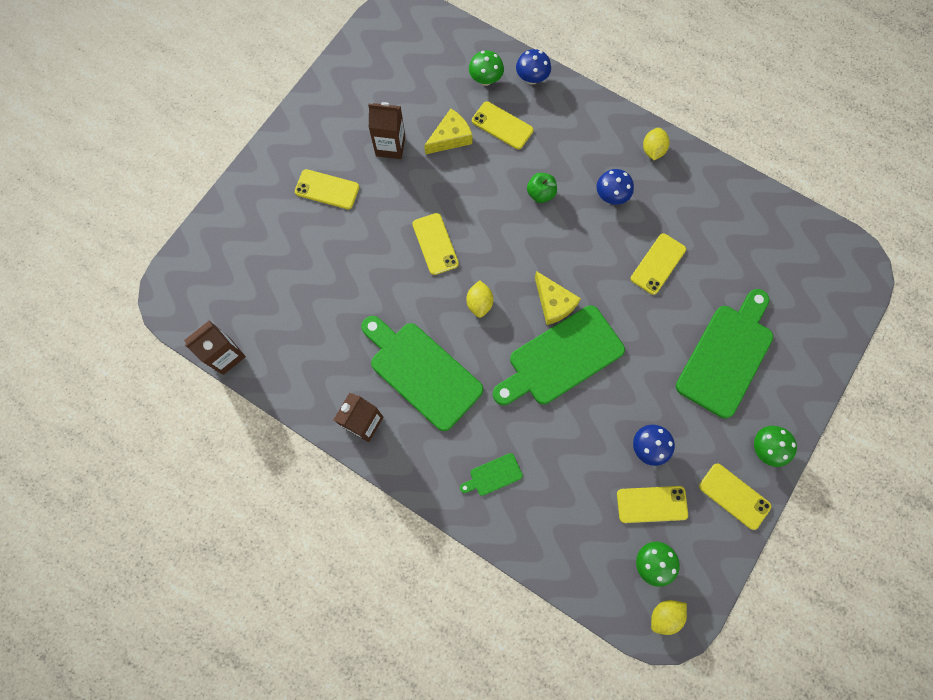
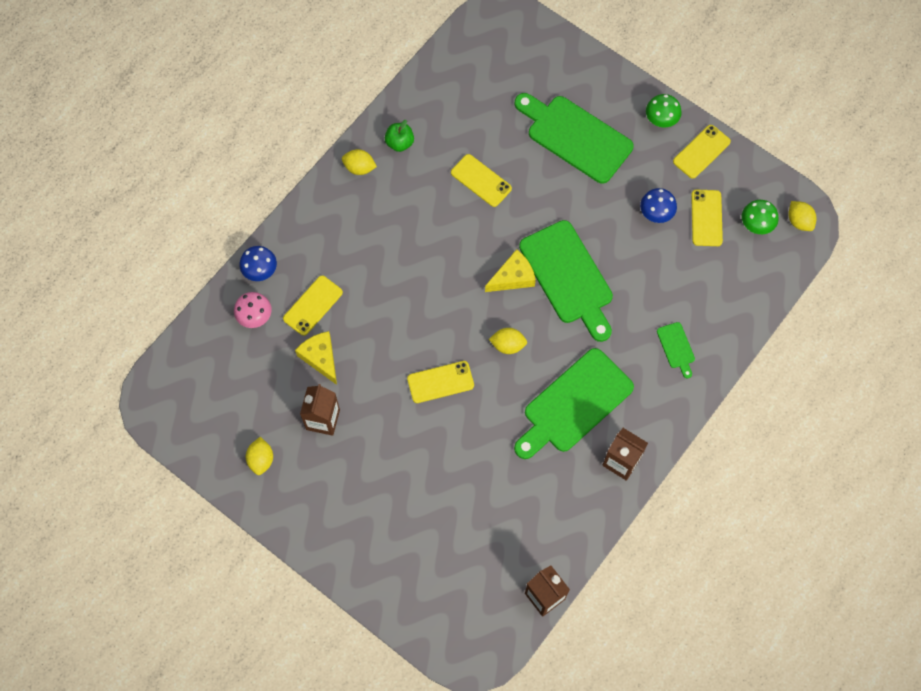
camera: 85 degrees left, 5 degrees down
(327, 189) = (367, 488): yellow phone -> none
(349, 101) = (261, 459): none -> yellow lemon
(485, 80) = (255, 317): green mushroom -> pink mushroom
(540, 194) = (395, 276): green apple -> green apple (399, 143)
(611, 196) = (405, 212): blue mushroom -> none

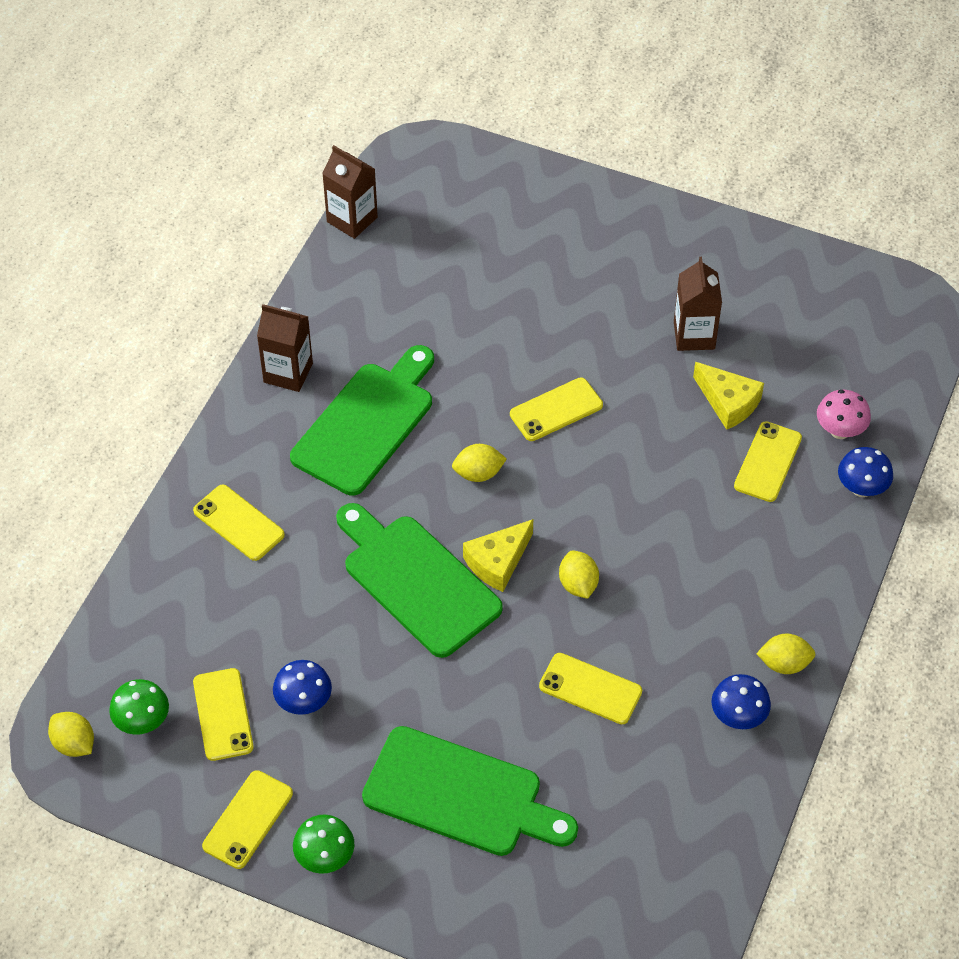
camera: 165 degrees right, 15 degrees down
(261, 459) = (752, 277): yellow lemon -> yellow lemon (578, 584)
(399, 143) = (738, 717): green apple -> blue mushroom
(676, 347) = (238, 523): green cutting board -> yellow phone

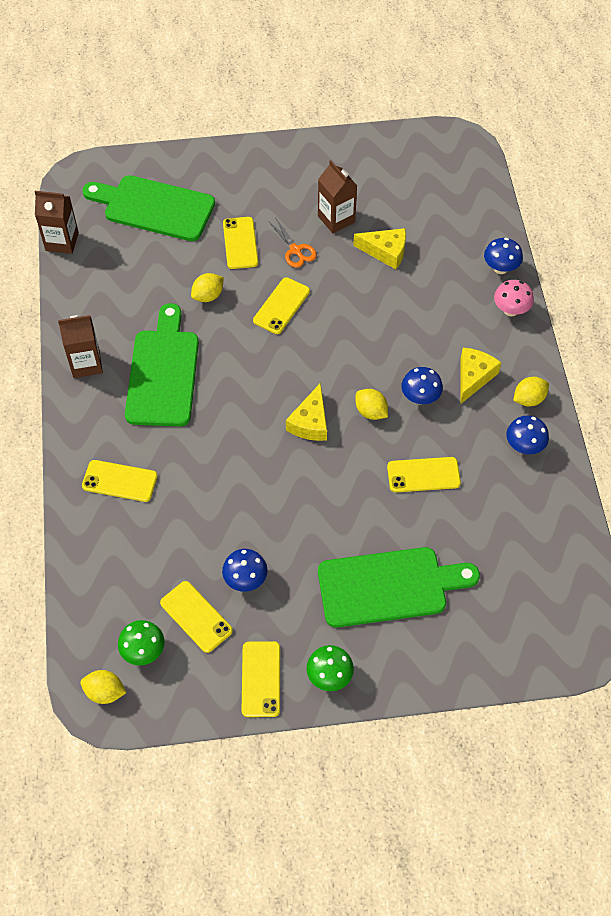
camera: 30 degrees left, 5 degrees up
(417, 581) = (266, 461): green cutting board -> green cutting board (154, 207)
(478, 473) = (259, 371): yellow lemon -> yellow lemon (208, 296)
(618, 351) = (295, 250): none -> orange scissors
(649, 597) = (420, 397): none -> blue mushroom
(733, 604) = (473, 377): none -> yellow cheese
(767, 462) = (434, 278): yellow phone -> yellow phone (240, 243)
(840, 431) = (464, 238): pink mushroom -> pink mushroom (511, 310)

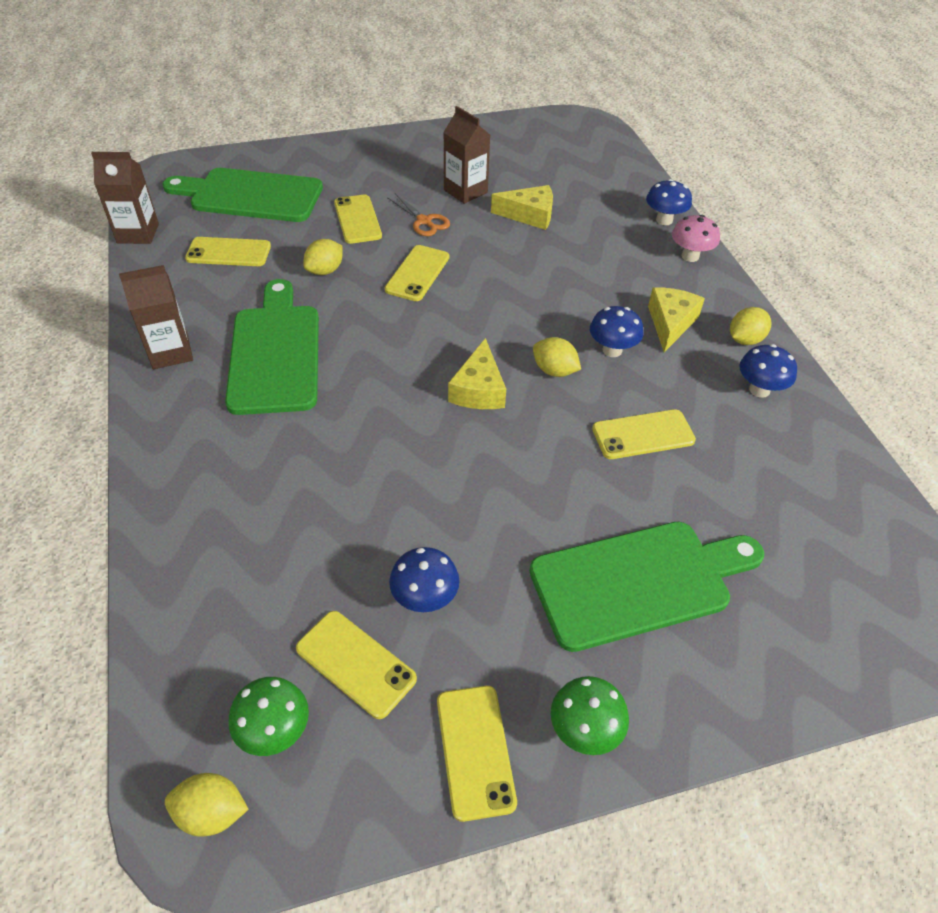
camera: 10 degrees left, 10 degrees down
(120, 481) = (222, 486): yellow phone -> yellow phone (228, 252)

